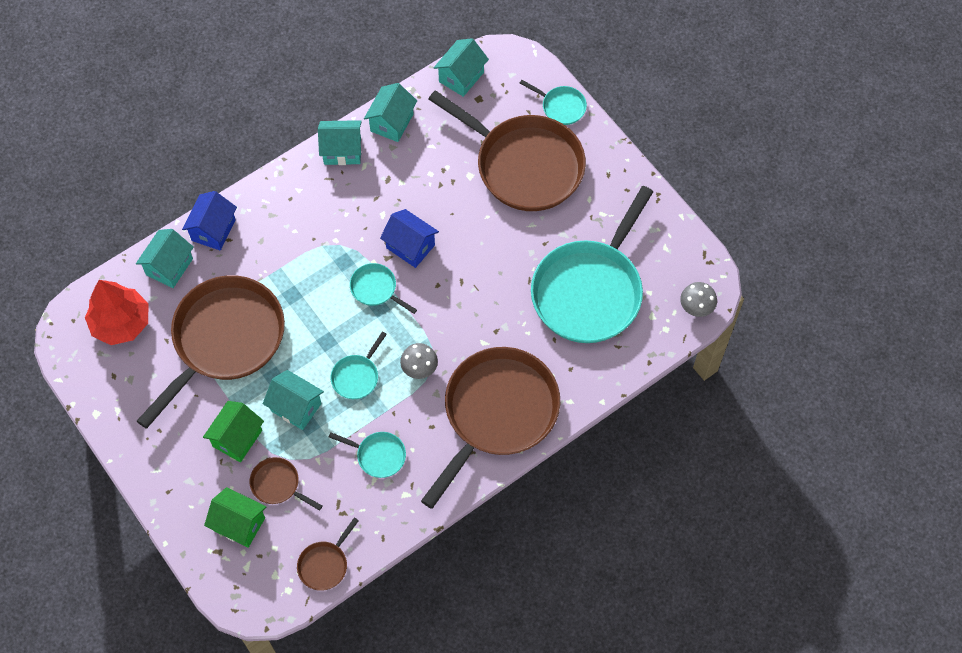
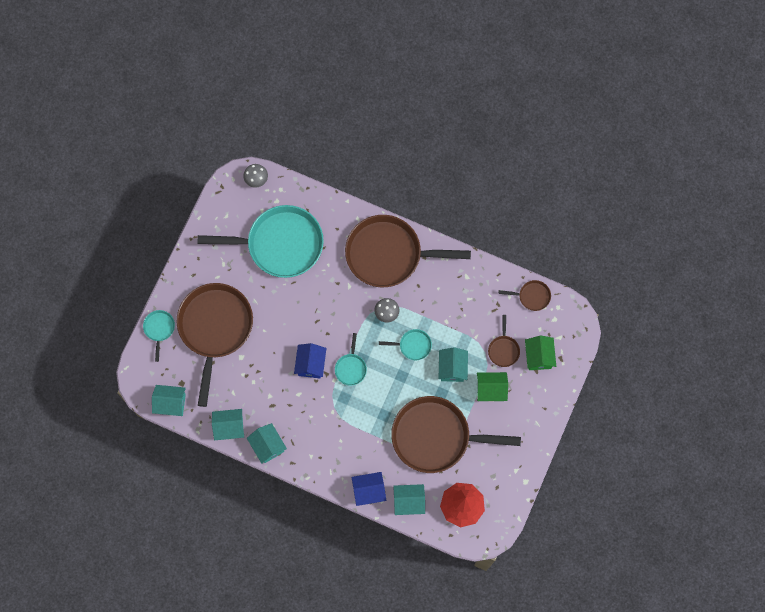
camera: 120 degrees left, 10 degrees up
(378, 455) = (453, 305): turquoise pan -> none

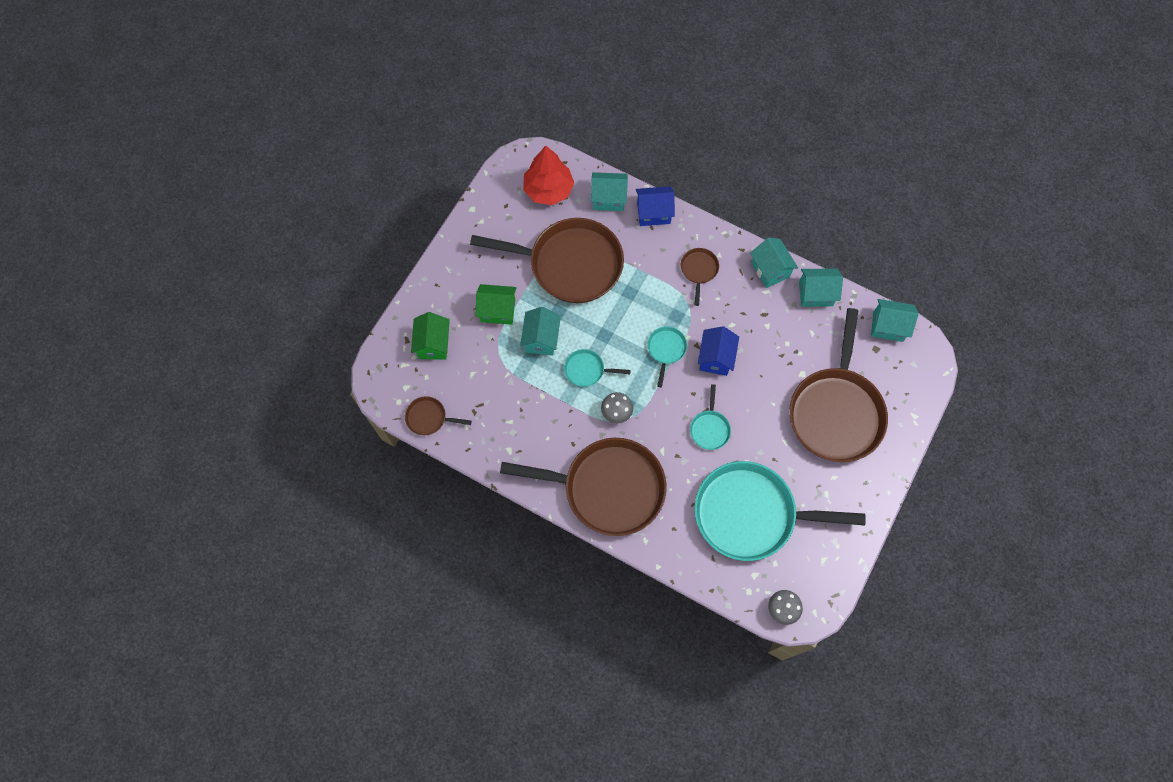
camera: 175 degrees left, 5 degrees down
(159, 329) = (907, 416): turquoise pan -> turquoise pan (709, 428)
(503, 349) = (475, 356): brown pan -> brown pan (699, 270)

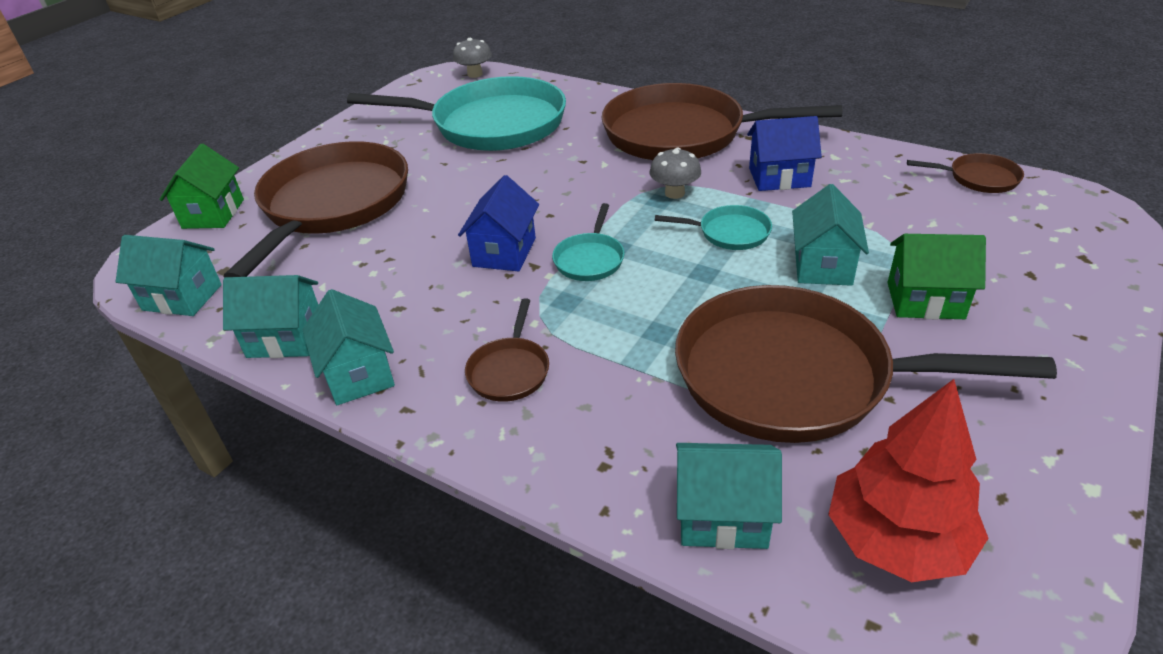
camera: 175 degrees left, 30 degrees down
(433, 344) = (1028, 254): green house -> green house (213, 214)
(653, 213) = (602, 482): blue house -> blue house (779, 177)
(709, 428) = (530, 184): turquoise pan -> none

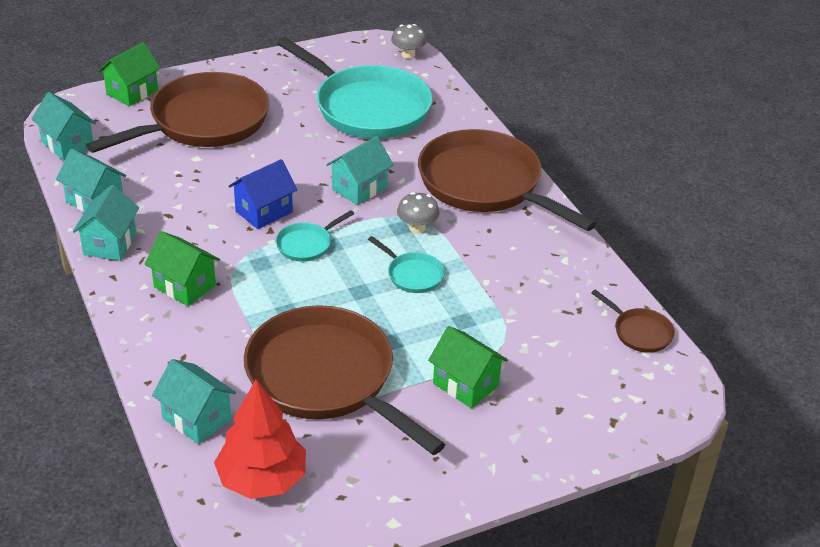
camera: 30 degrees right, 0 degrees up
(510, 370) = (184, 286): brown pan -> green house
(779, 177) = (502, 254): blue house -> none
(823, 266) = (437, 328): turquoise house -> turquoise house (359, 188)

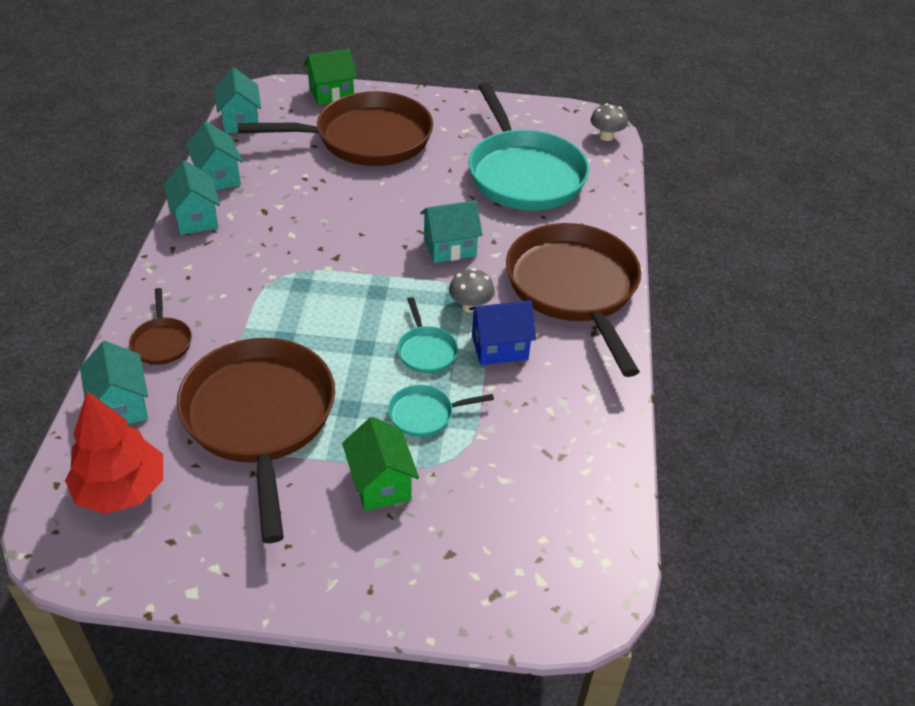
camera: 30 degrees right, 5 degrees up
(110, 243) = (196, 218): turquoise house -> turquoise house turned 60 degrees counterclockwise
(184, 286) = (220, 280): green house -> none
(264, 212) = (346, 238): blue house -> blue house (499, 347)
(306, 244) = (356, 283): turquoise pan -> turquoise pan (425, 414)
(639, 332) = (605, 509): brown pan -> brown pan (162, 342)

